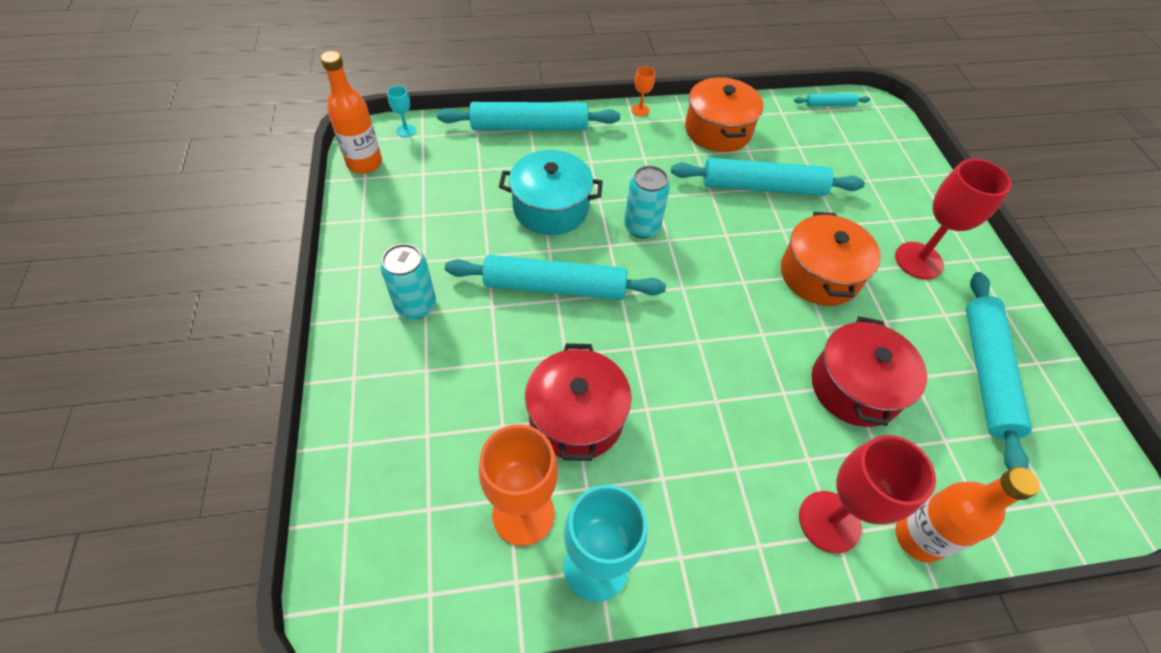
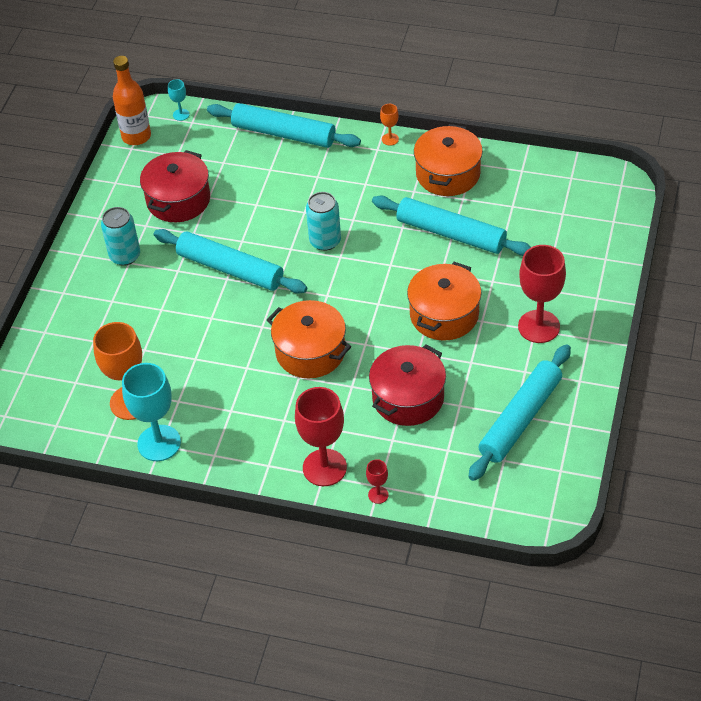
camera: 30 degrees right, 5 degrees down
(551, 208) = (262, 208): turquoise pot -> none
(576, 417) = (195, 358): red pot -> red pot (178, 200)
(709, 363) = (310, 352): none -> orange pot
(829, 104) = (575, 173): turquoise rolling pin -> none
(918, 538) = (378, 495): orange bottle -> red goblet

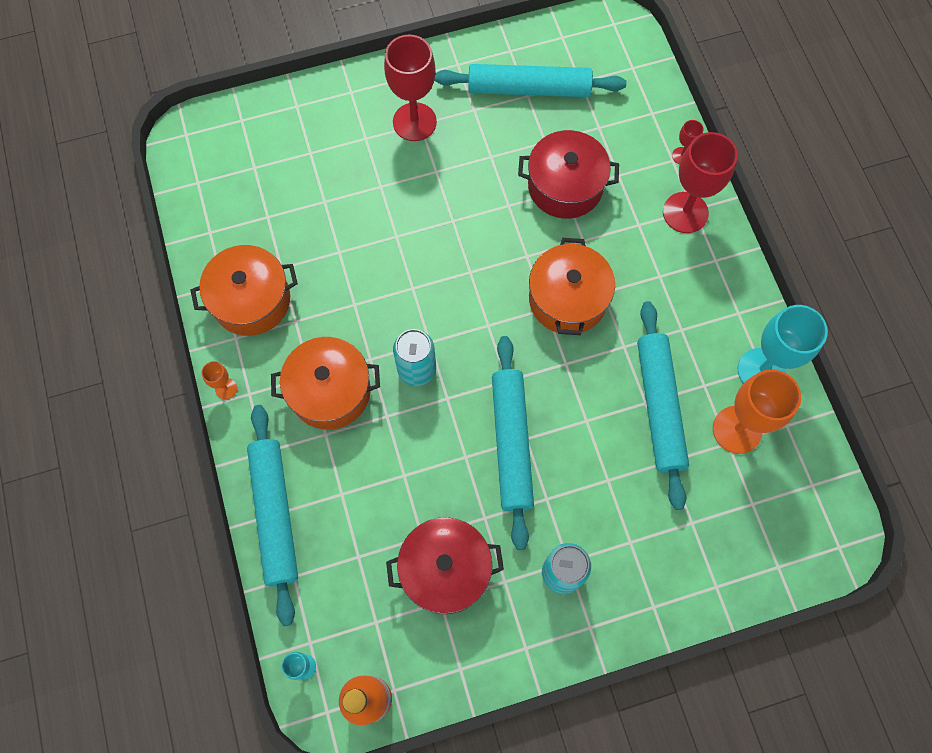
camera: 125 degrees left, 20 degrees up
(444, 315) = (448, 206): orange pot -> orange pot (330, 391)
(451, 234) = (337, 253): turquoise rolling pin -> turquoise rolling pin (659, 406)

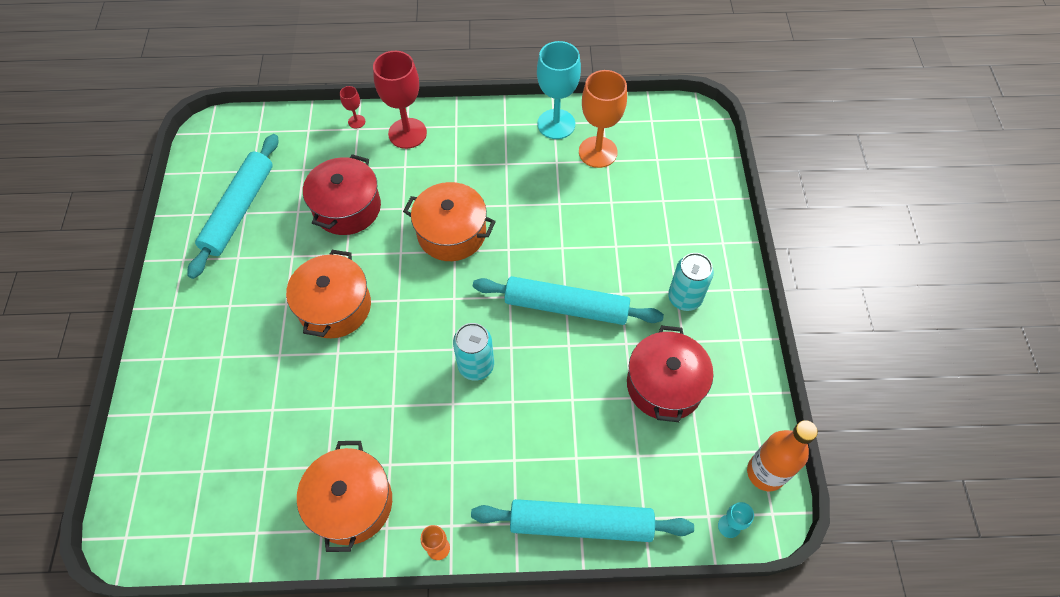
camera: 75 degrees left, 10 degrees down
(330, 391) = (473, 446): orange pot -> orange pot (335, 307)
(414, 122) = (225, 309): red goblet -> none
(659, 406) = (564, 195): turquoise rolling pin -> none

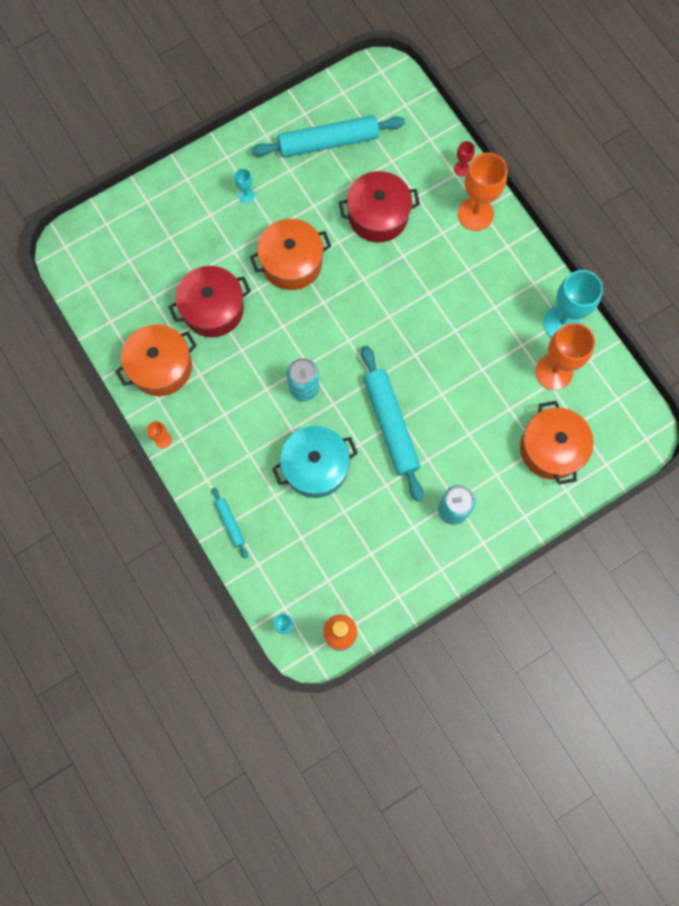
camera: 60 degrees right, 15 degrees up
(230, 311) = (246, 195): none -> turquoise goblet
(407, 133) = (475, 214): red goblet -> orange goblet
(451, 233) = (403, 305): orange pot -> orange pot (551, 448)
(568, 400) = (315, 466): none -> turquoise pot
(581, 524) = (230, 523): turquoise rolling pin -> turquoise rolling pin, size x0.46
(664, 385) = (368, 530): red pot -> red pot (213, 309)

